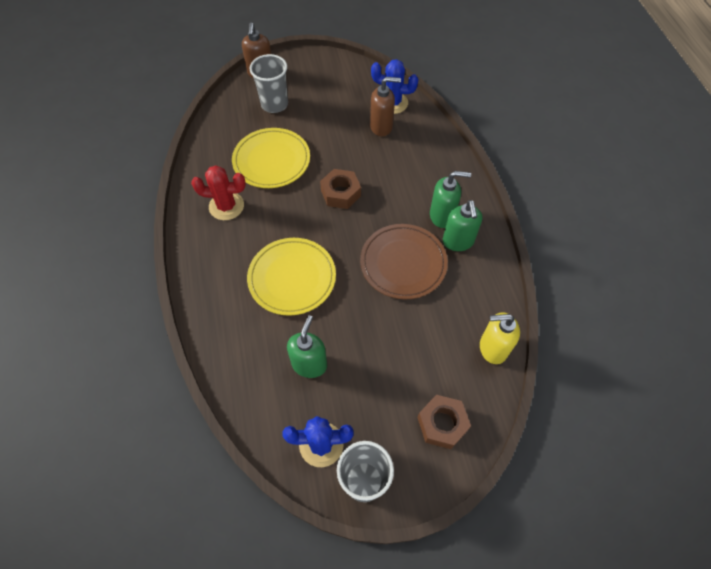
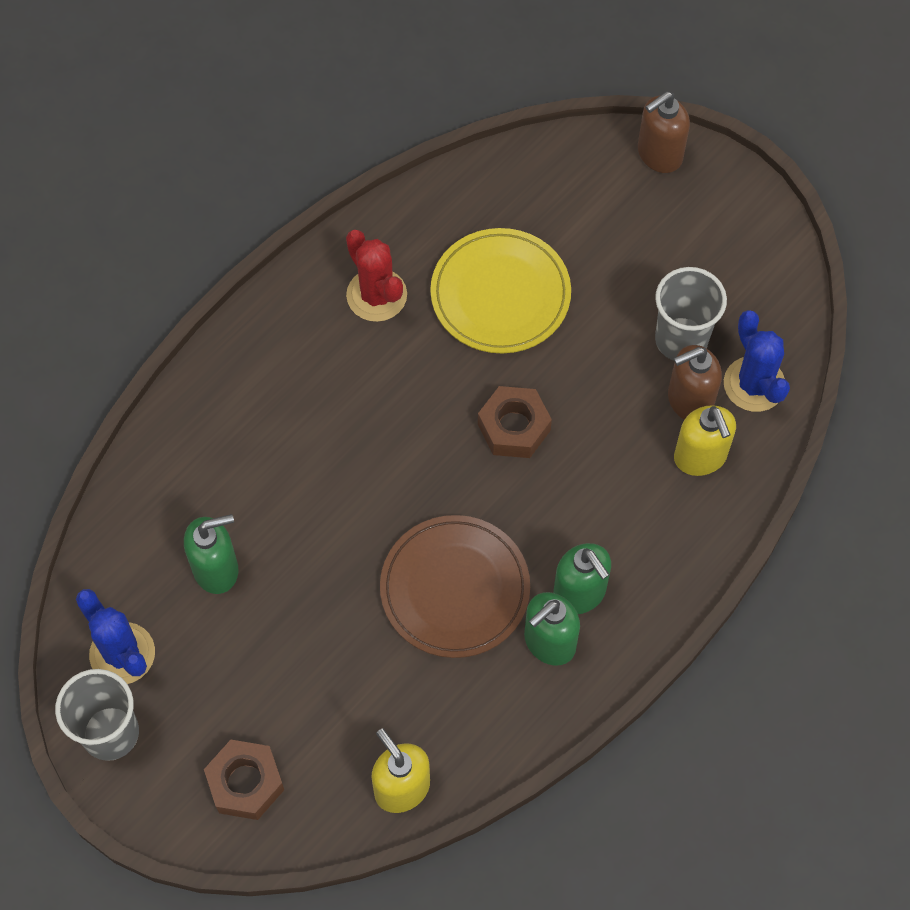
camera: 55 degrees right, 5 degrees up
(274, 104) = (611, 220): grey cup -> grey cup (681, 339)
(292, 278) = (325, 461): yellow plate -> none
(381, 127) = (689, 400): brown soap dispenser -> brown soap dispenser turned 105 degrees clockwise
(410, 138) = (700, 457): none -> yellow soap dispenser

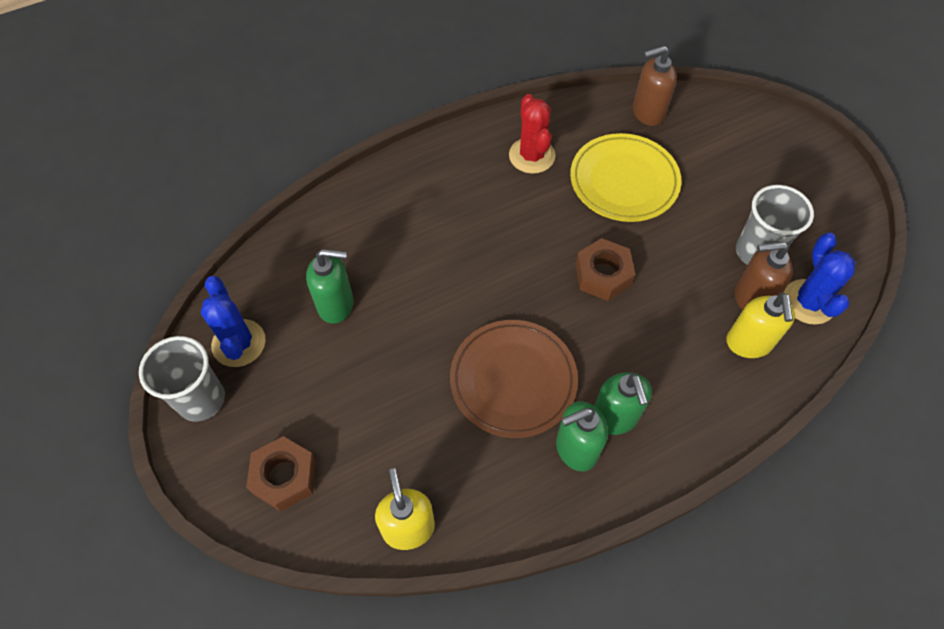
camera: 20 degrees right, 5 degrees down
(659, 154) = (774, 123): brown soap dispenser -> brown soap dispenser (647, 113)

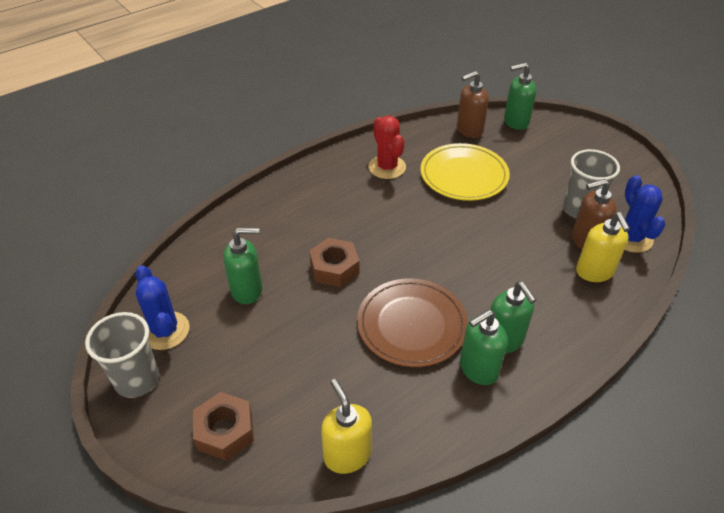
camera: 10 degrees left, 15 degrees down
(603, 275) = (465, 240): brown nut -> brown nut (334, 268)
(710, 107) = (515, 122): none -> green soap dispenser

